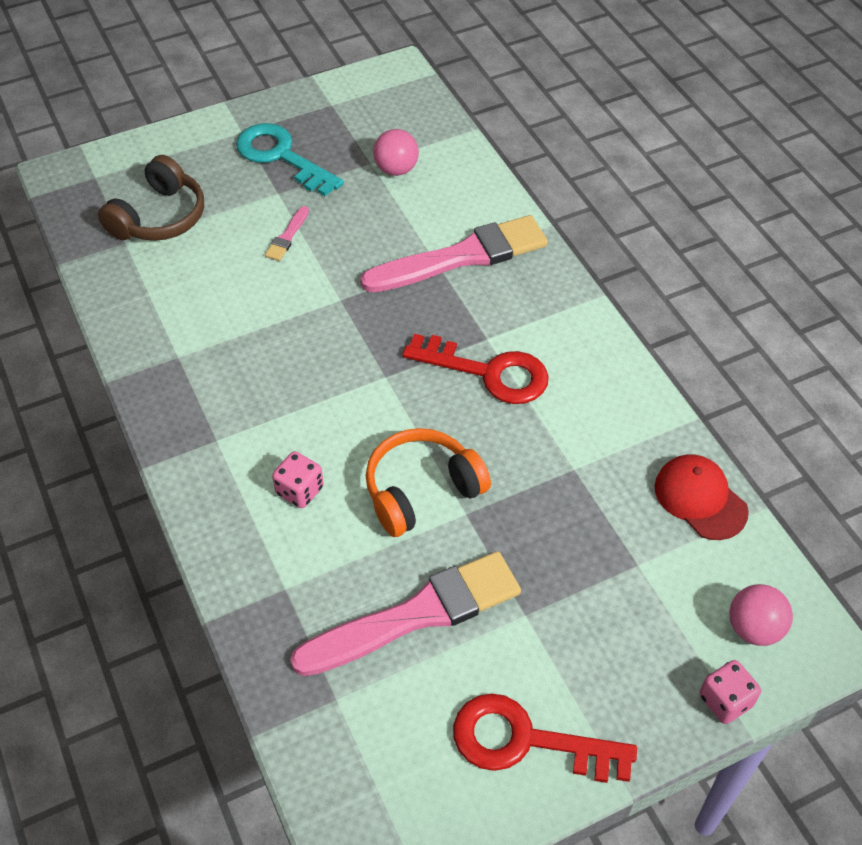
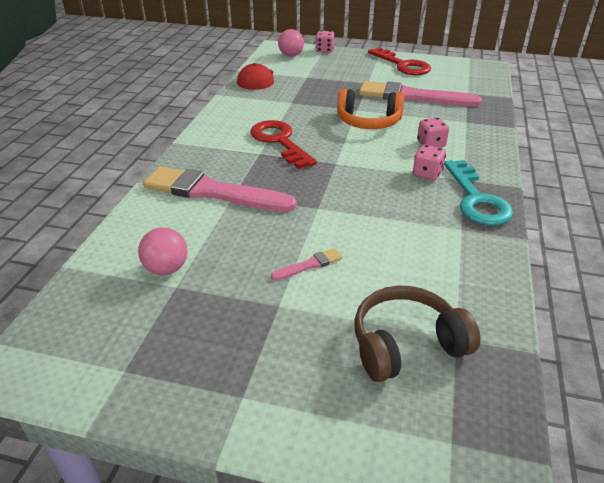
camera: 140 degrees left, 15 degrees down
(265, 424) = (427, 173): none -> pink dice
(281, 156) = (237, 340): turquoise key -> turquoise key (476, 199)

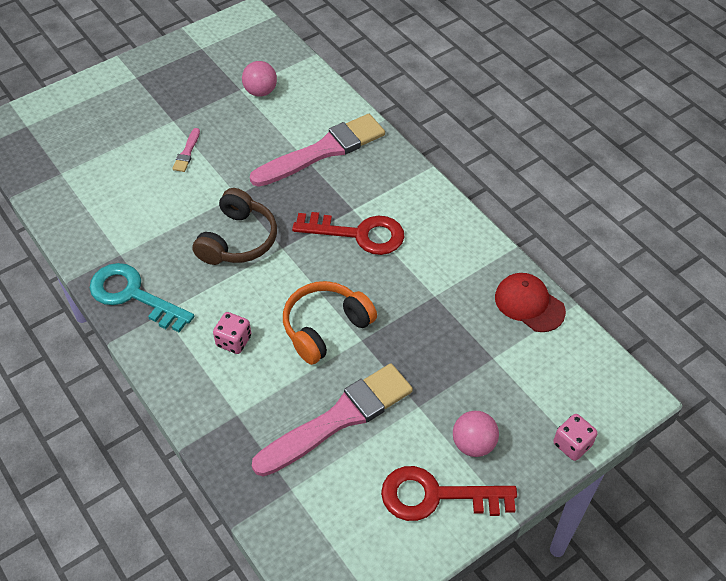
camera: 130 degrees right, 15 degrees up
(291, 55) = (583, 390): pink ball -> pink ball (473, 444)
(406, 344) = (84, 150): brown headphones -> brown headphones (238, 240)
(427, 173) = (198, 295): pink dice -> none

